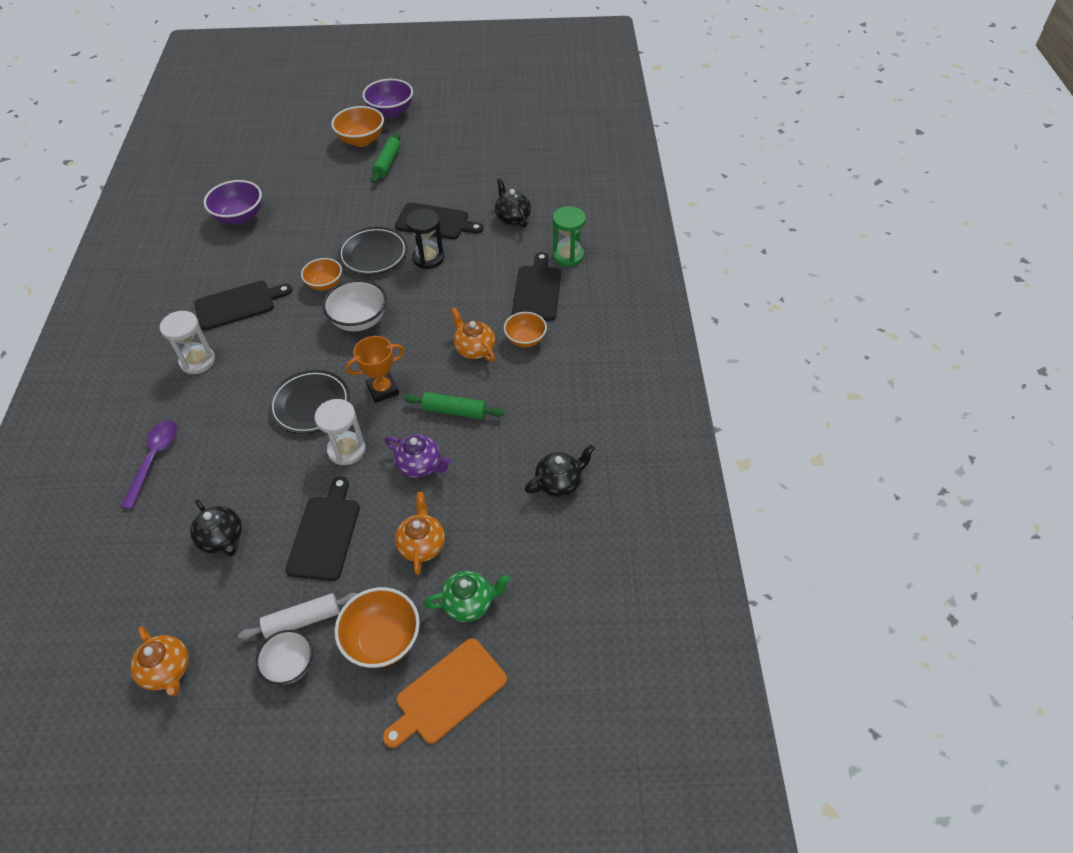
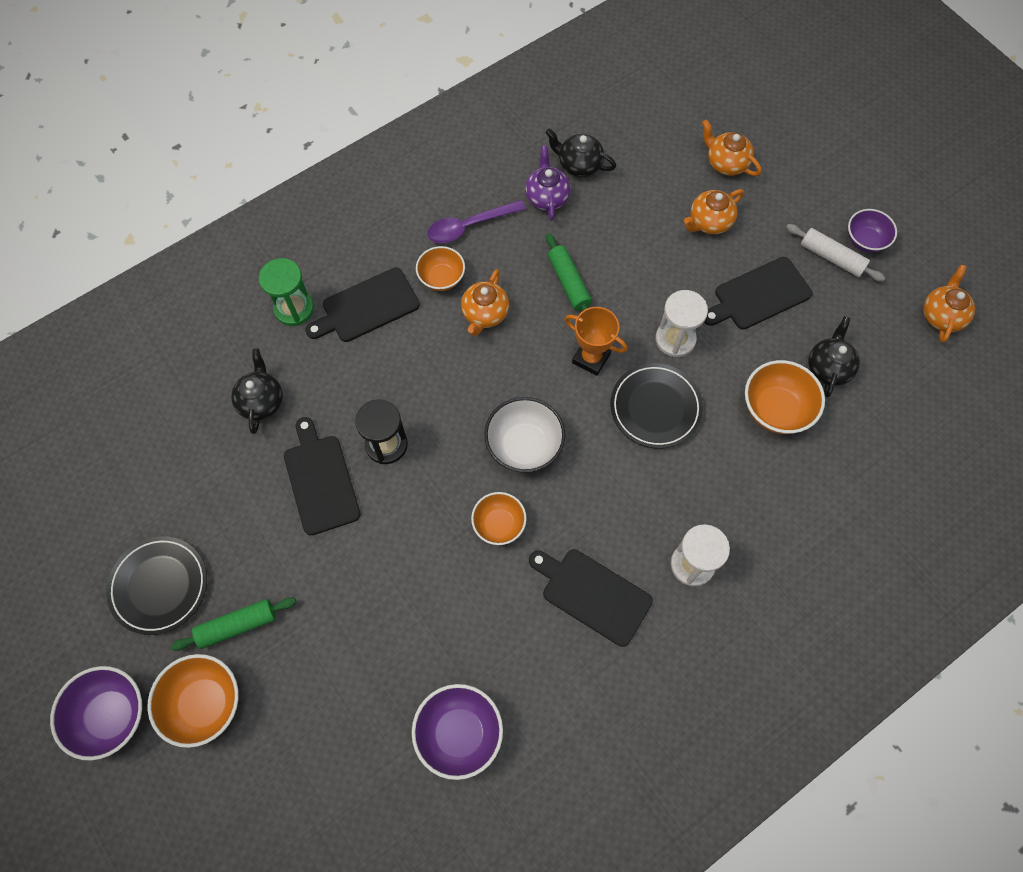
camera: 125 degrees left, 15 degrees up
(154, 459) = (816, 495): purple spoon -> purple spoon (469, 226)
(290, 665) = (865, 240): white bowl -> purple bowl
(373, 254) = (418, 509): black plate -> black plate (159, 586)
(382, 640) = (797, 197): orange bowl -> orange bowl (775, 409)
(420, 465) = (643, 271): purple teapot -> purple teapot (547, 197)
(447, 693) = (795, 137): orange cutting board -> none
(469, 603) = (726, 163): green teapot -> orange teapot
(512, 217) = (261, 401): black teapot -> black teapot turned 150 degrees clockwise

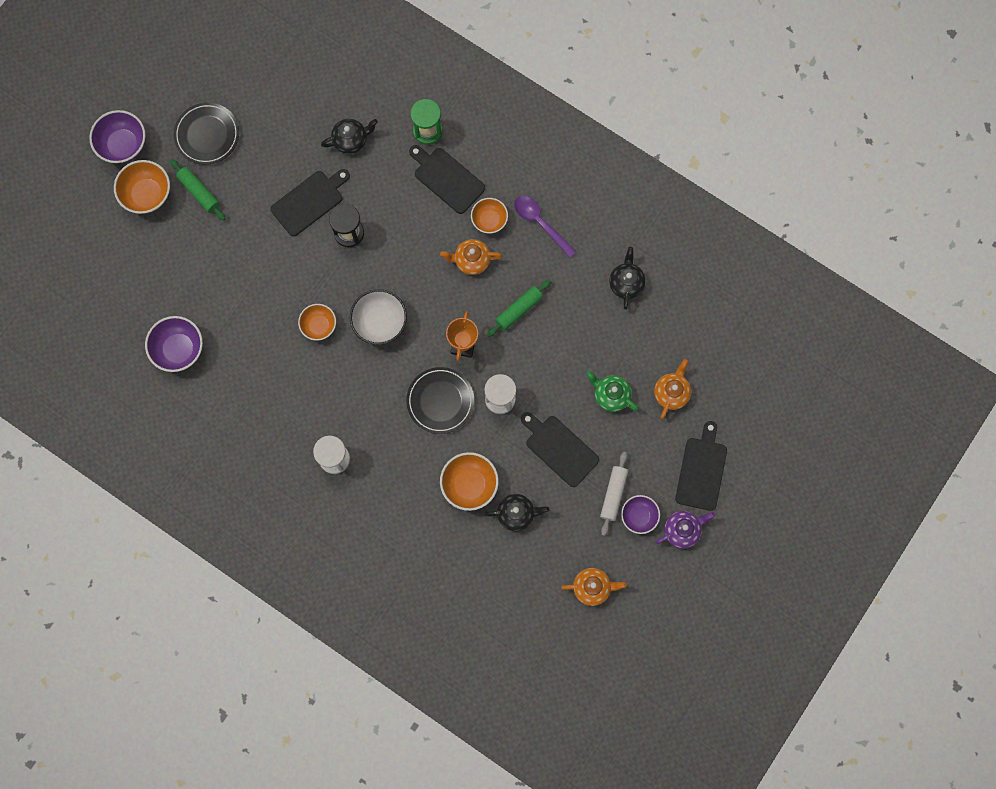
camera: 70 degrees right, 10 degrees up
(547, 197) = (587, 269): purple teapot -> purple teapot (682, 530)
(592, 594) = (292, 401): black cutting board -> black cutting board (701, 470)
(709, 222) = (611, 395): orange teapot -> green teapot

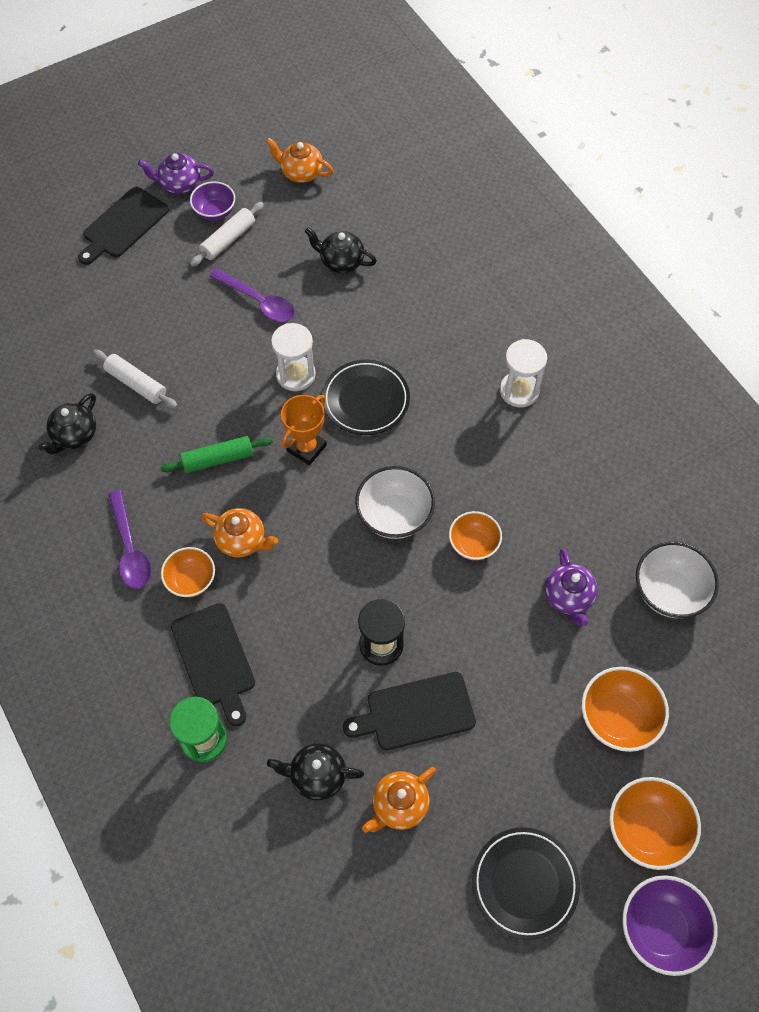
camera: 155 degrees left, 15 degrees down
(179, 349) = (669, 592): purple bowl -> white bowl
(199, 192) = (568, 798): green rolling pin -> none
(243, 316) = (568, 597): none -> purple teapot
(469, 484) = (377, 307): orange bowl -> orange bowl (618, 718)
(559, 448) = (259, 301): black cutting board -> purple spoon
(608, 341) = (136, 384): none -> white rolling pin
(611, 395) = (170, 329): green teapot -> none
(671, 393) = (103, 305): orange teapot -> orange teapot (399, 805)

